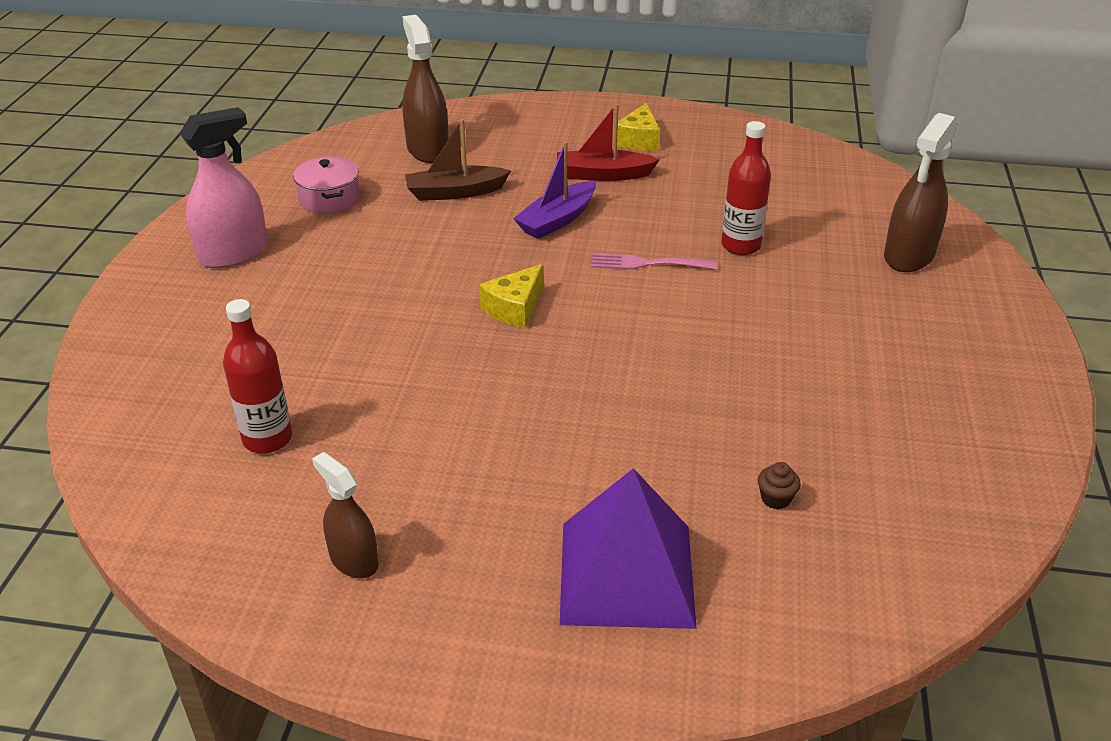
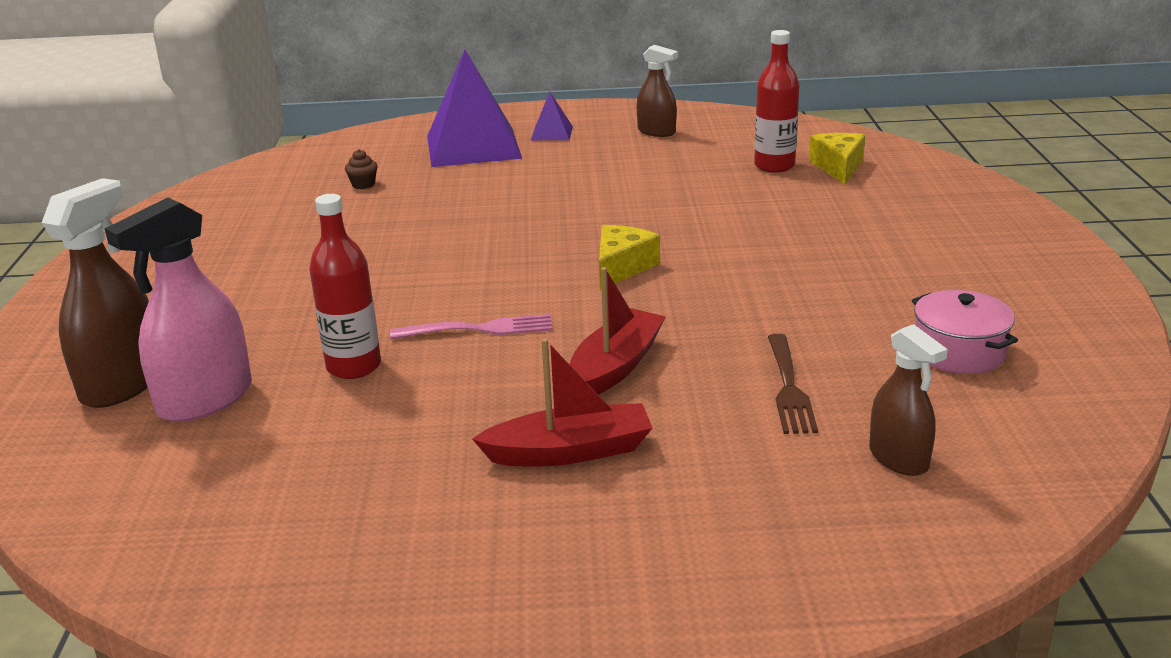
camera: 170 degrees right, 10 degrees down
(233, 254) = (989, 275): pink spray bottle -> pink spray bottle (205, 400)
(427, 149) = (898, 458): brown spray bottle -> brown spray bottle, size x0.62
(455, 192) = (788, 387): brown boat -> brown fork
(503, 592) = (551, 133): none -> purple pyramid
(557, 220) = (615, 367): purple boat -> red boat
(638, 140) = (520, 541): yellow cheese -> yellow cheese (838, 167)

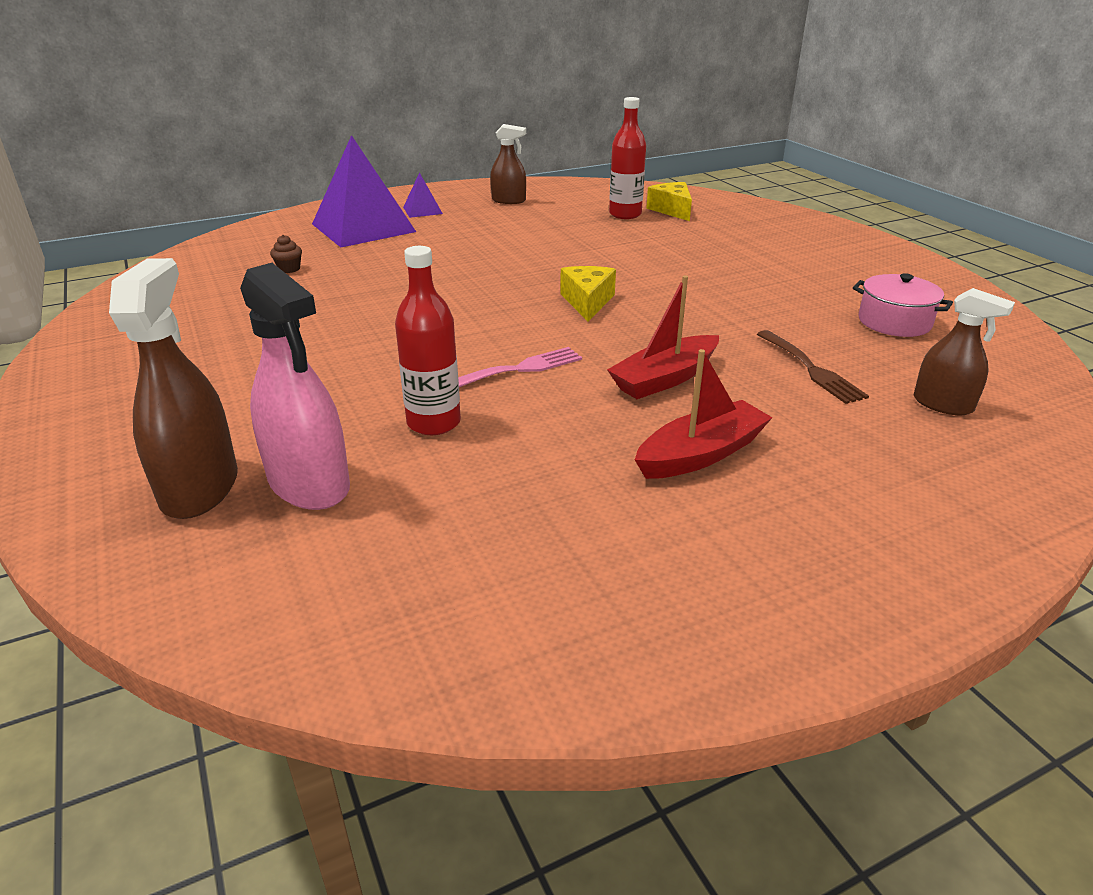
camera: 25 degrees left, 5 degrees up
(205, 400) = (309, 484): pink spray bottle -> pink spray bottle turned 60 degrees counterclockwise
(615, 367) = (664, 379): red boat -> red boat turned 135 degrees counterclockwise

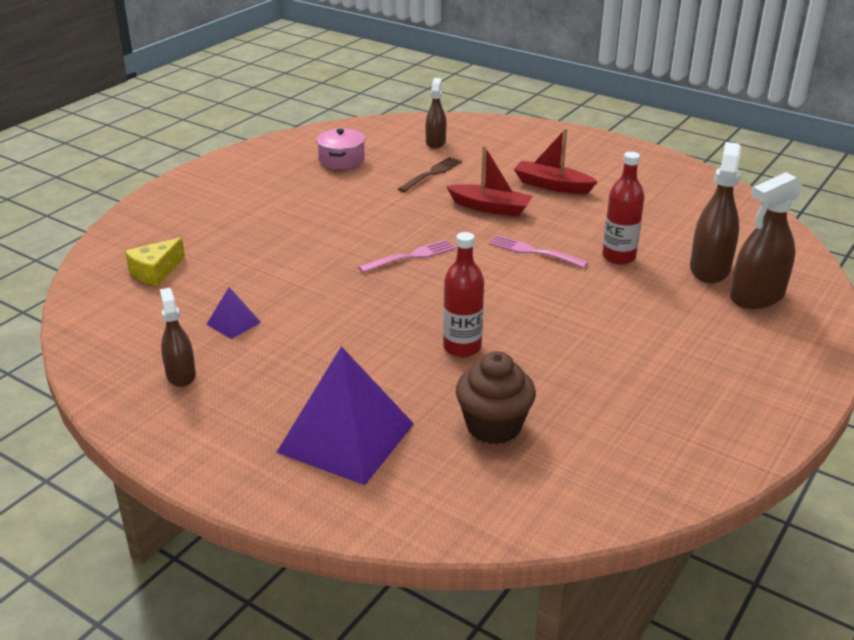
camera: 120 degrees left, 0 degrees up
(289, 269) = (493, 426): brown cupcake -> brown cupcake, size x2.30
(309, 484) = (709, 269): pink spray bottle -> brown spray bottle
(422, 210) = (257, 422): purple pyramid -> purple pyramid (233, 323)
(587, 302) = (410, 257): yellow cheese -> pink fork
(625, 214) = (186, 292): red bottle -> red bottle (462, 347)

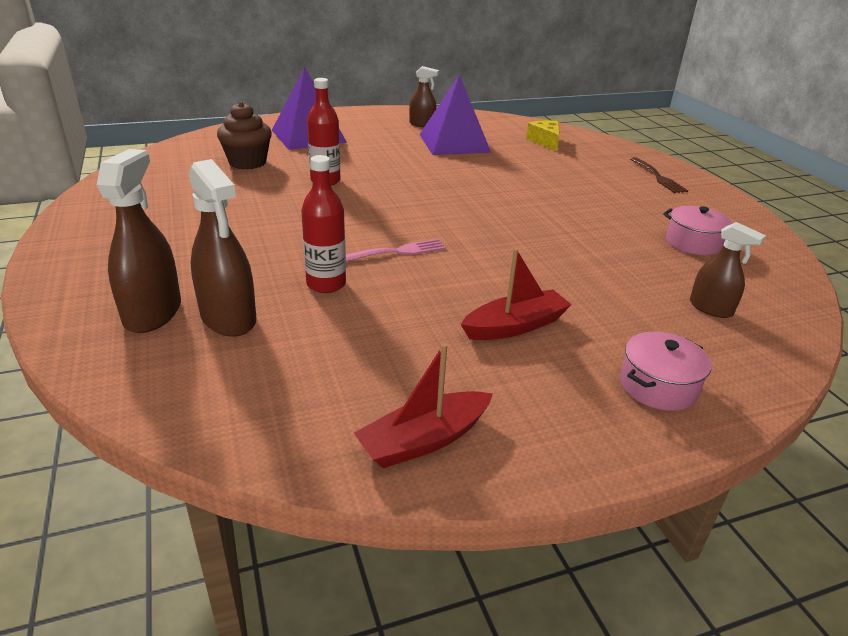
camera: 125 degrees right, 0 degrees up
(233, 323) = (454, 143): purple pyramid -> purple pyramid, size x2.24
(410, 257) = (461, 206): pink fork -> none
(431, 174) = (616, 272): brown fork -> brown fork (657, 177)
(490, 208) = (503, 269): red boat -> red boat (424, 440)
(541, 142) = (658, 386): none -> pink pot

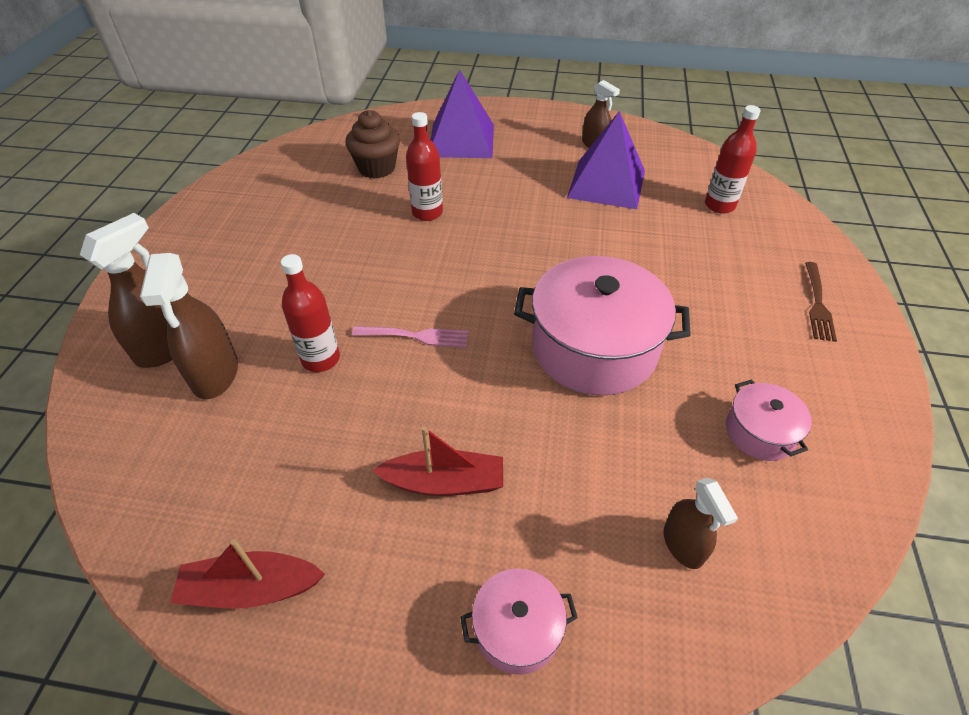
camera: 30 degrees right, 15 degrees up
(542, 227) = (594, 348): none -> pink pot
(545, 142) = (719, 205): yellow cheese -> red bottle

